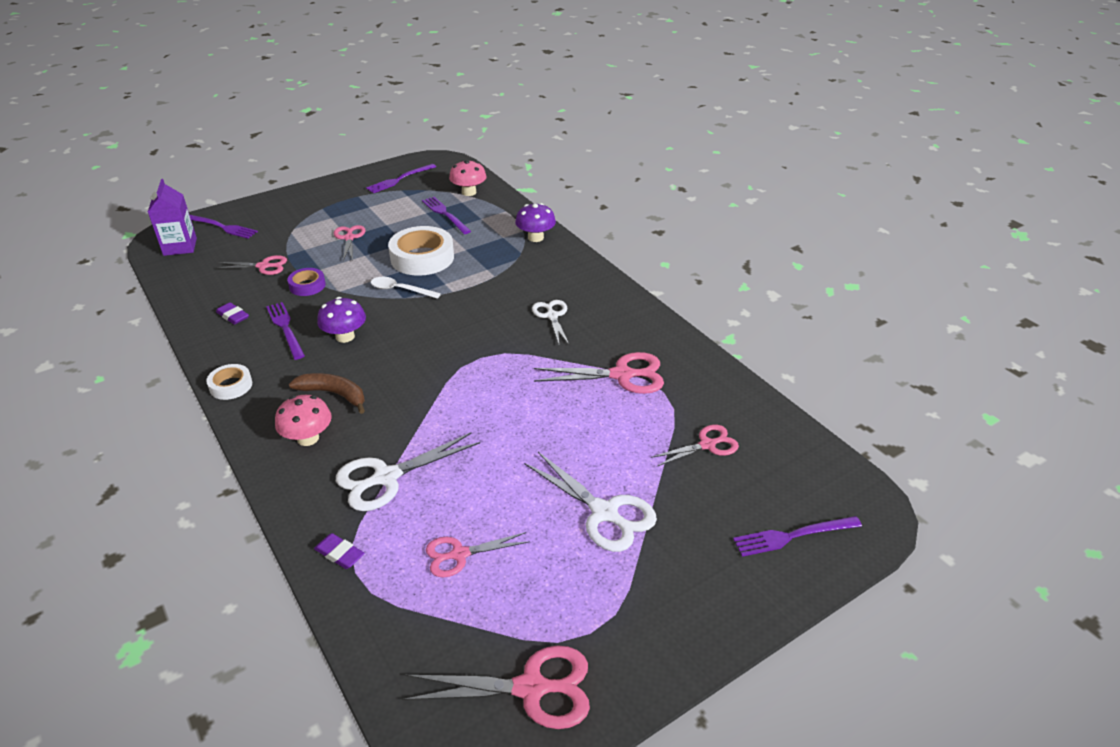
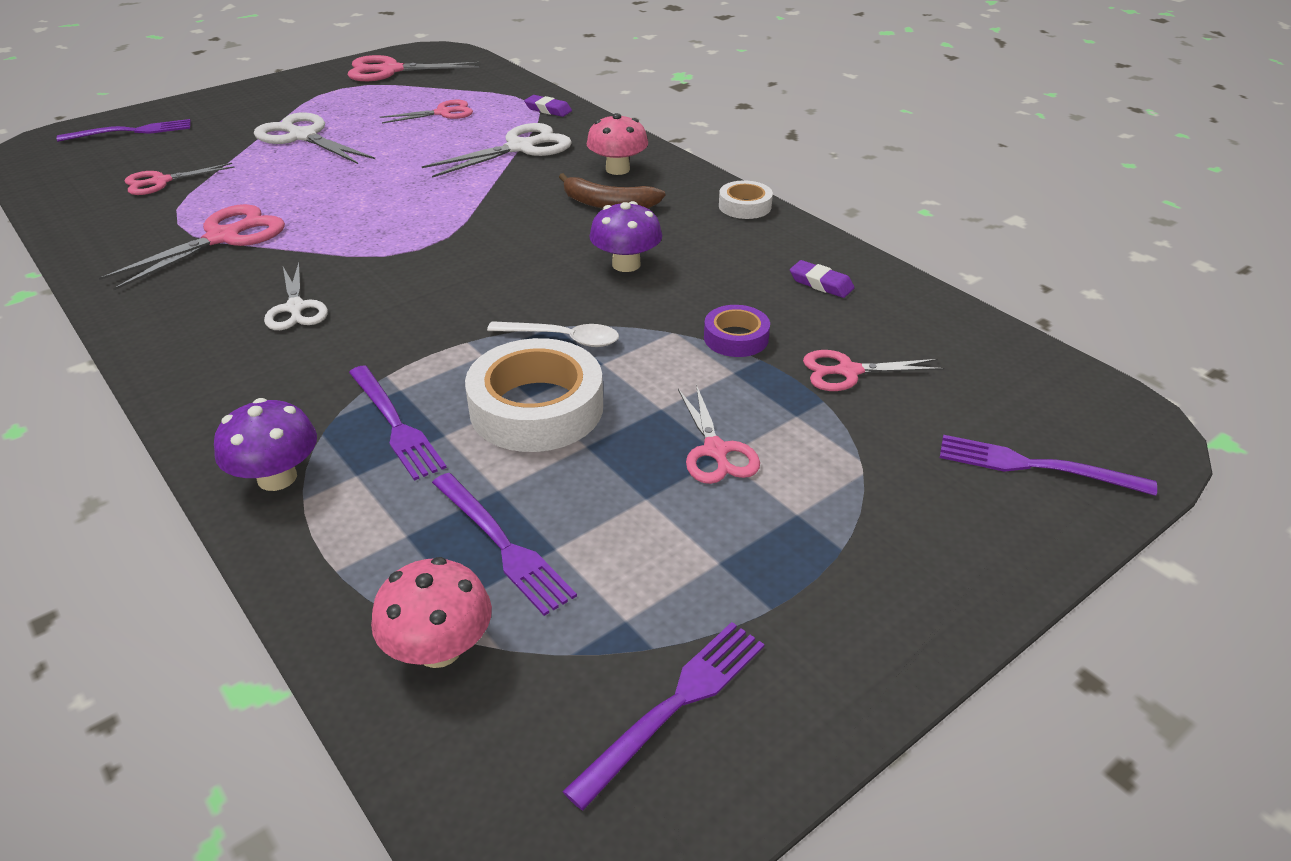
camera: 175 degrees right, 0 degrees up
(180, 247) = (1064, 407): purple carton -> none
(285, 328) = (723, 270): purple fork -> purple fork (395, 424)
(621, 375) = (223, 238): pink scissors -> pink scissors turned 135 degrees clockwise

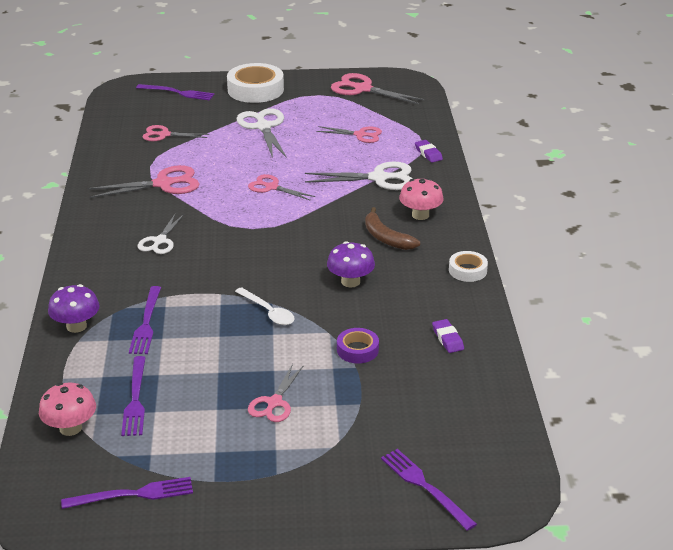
camera: 35 degrees right, 5 degrees down
(536, 408) = (216, 343): white tape -> white tape (255, 90)
(848, 371) = (394, 395): pink scissors -> pink scissors (271, 187)

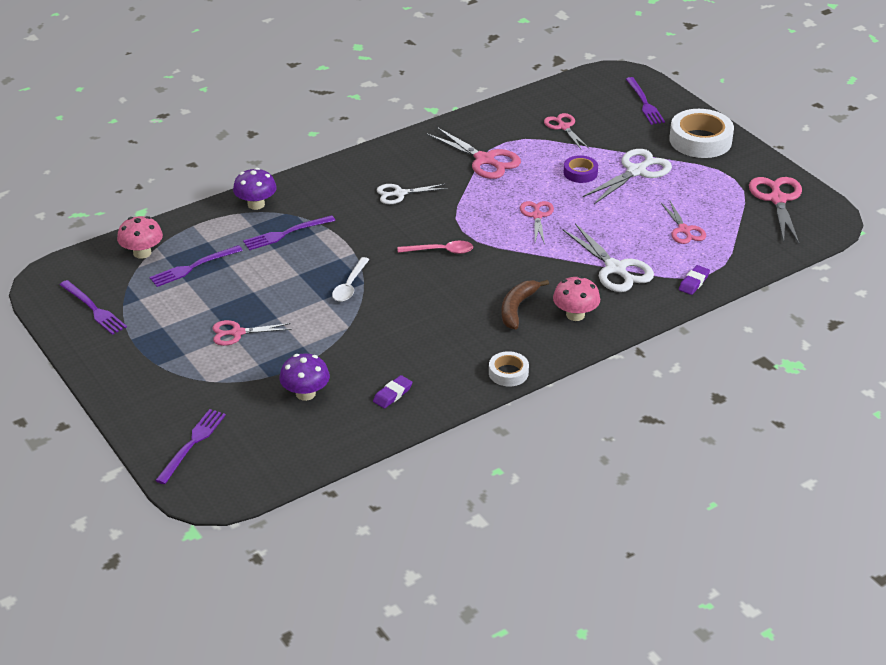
camera: 60 degrees right, 5 degrees up
(269, 248) = (441, 251): none -> pink spoon
(350, 282) = (430, 312): purple mushroom -> purple mushroom (305, 393)
(357, 350) = (337, 350): purple tape -> purple tape (580, 173)

